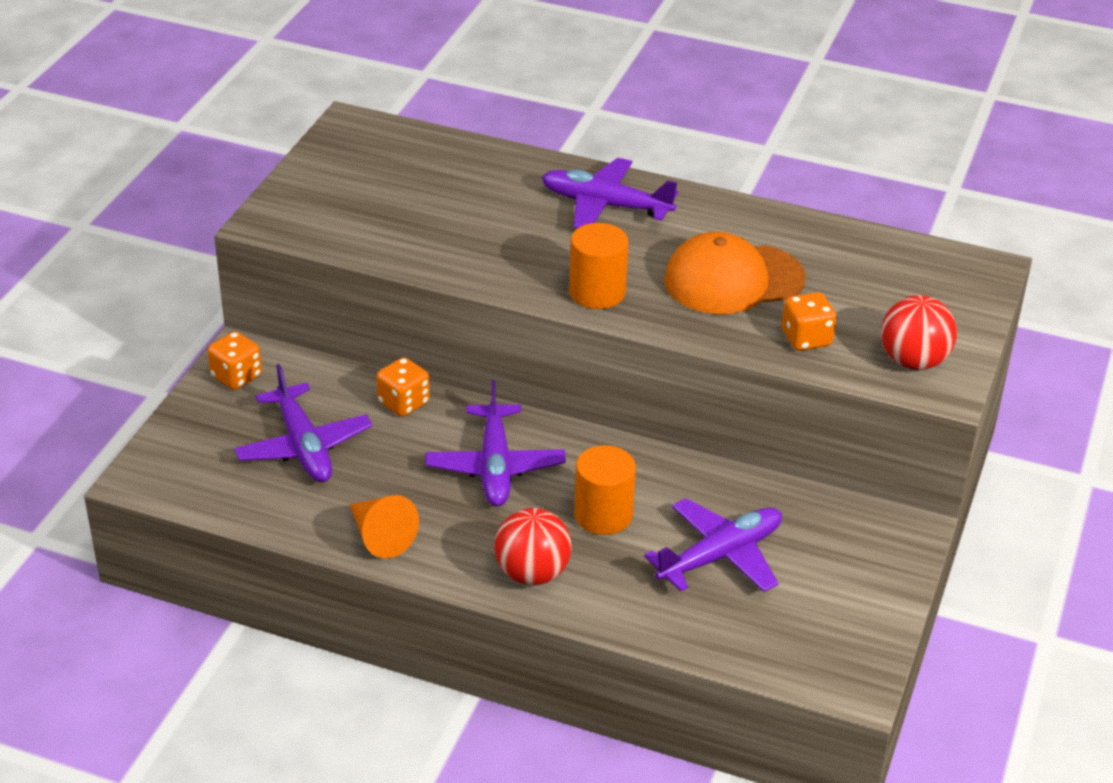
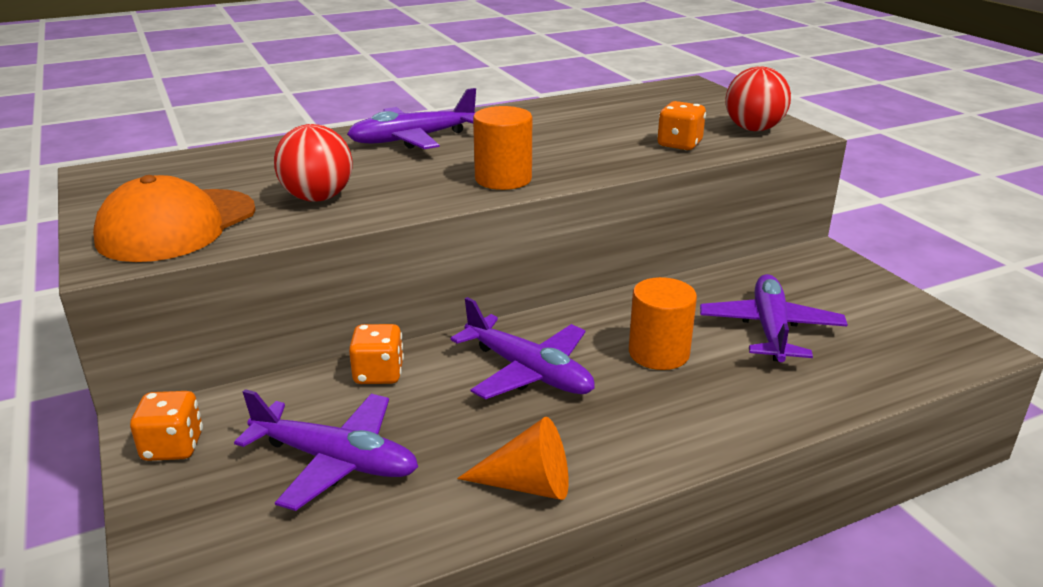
camera: 45 degrees left, 10 degrees down
(532, 573) = (688, 424): red ball -> red ball (318, 198)
(733, 280) = (575, 138): orange cap -> orange cap (177, 225)

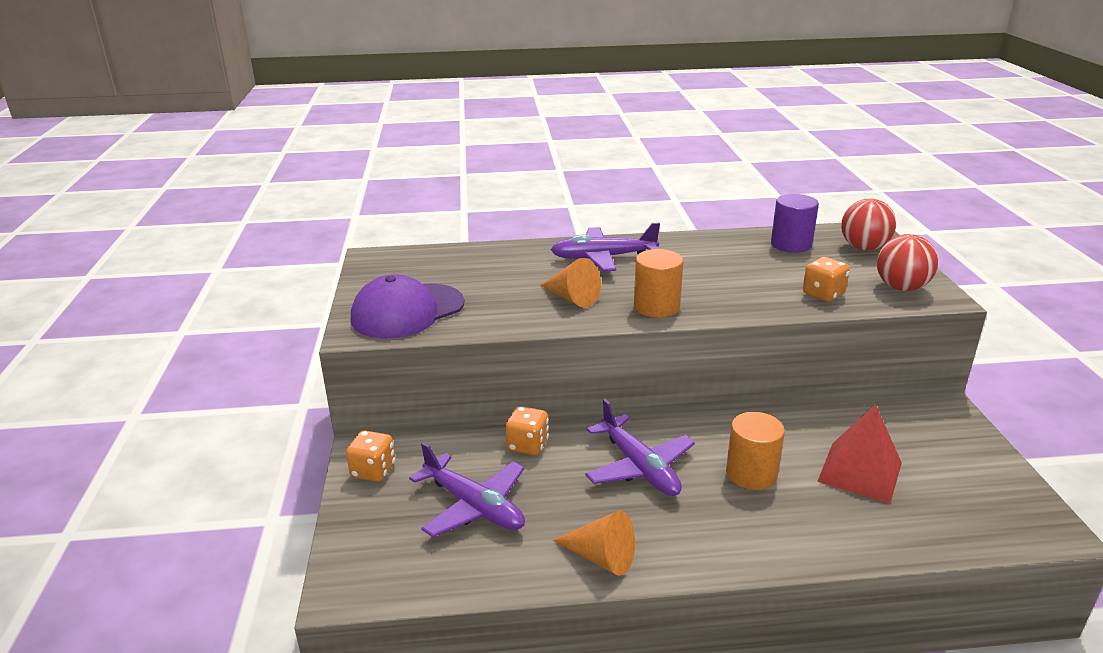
camera: 20 degrees right, 0 degrees up
(177, 225) = (407, 311): orange cap -> purple cap
(318, 198) = (510, 303): red ball -> red ball (863, 248)
(395, 183) = (572, 298): none -> orange cone
(618, 104) = (791, 244): none -> purple cylinder
(770, 329) = (859, 472): purple plane -> red pyramid

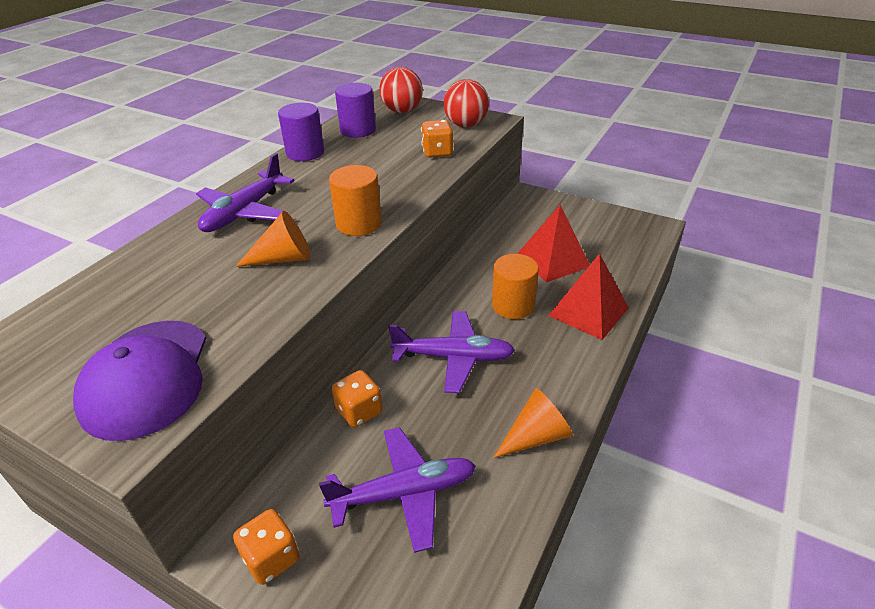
camera: 55 degrees left, 10 degrees up
(716, 241) = (305, 153): none -> purple cylinder
(811, 529) = (588, 311): none -> red pyramid

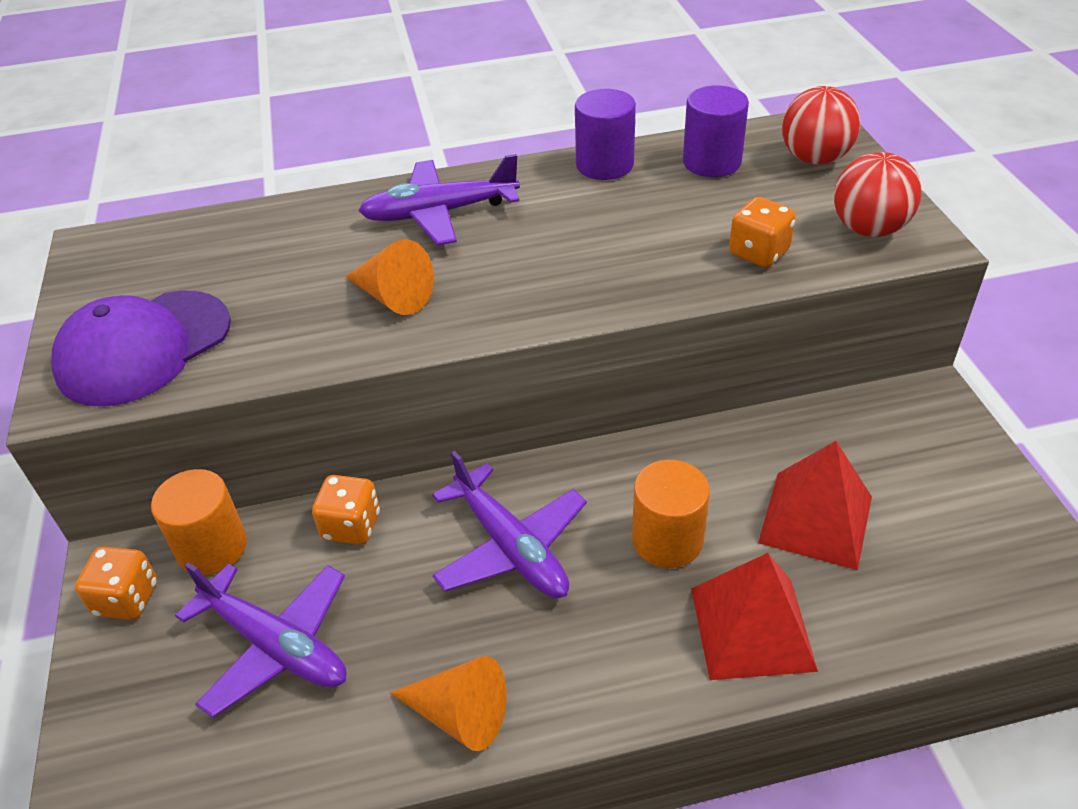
camera: 50 degrees right, 5 degrees up
(359, 224) = (518, 301): orange cylinder -> orange cylinder (212, 547)

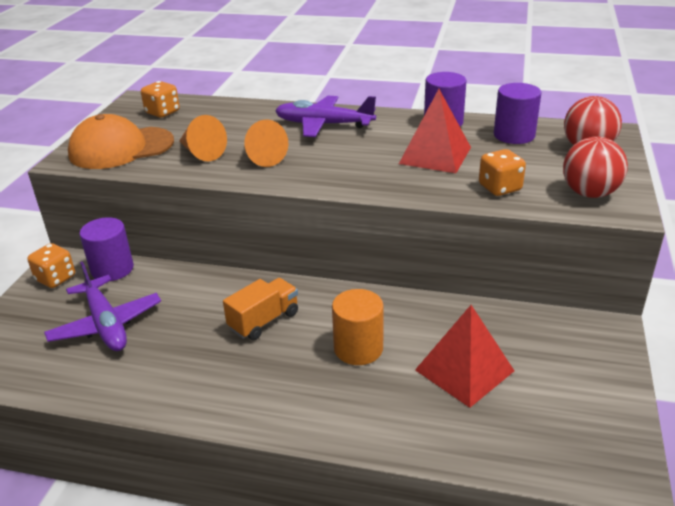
camera: 25 degrees right, 10 degrees down
(144, 348) = (121, 148): purple cap -> orange cap
(212, 547) = (112, 269): orange cylinder -> purple cylinder
(351, 526) = (187, 282): orange dice -> orange dice (162, 112)
(460, 715) = (170, 391): orange cone -> orange cone (201, 153)
(511, 547) = (264, 321): purple plane -> orange truck
(751, 628) = (372, 413): red pyramid -> red pyramid (435, 155)

